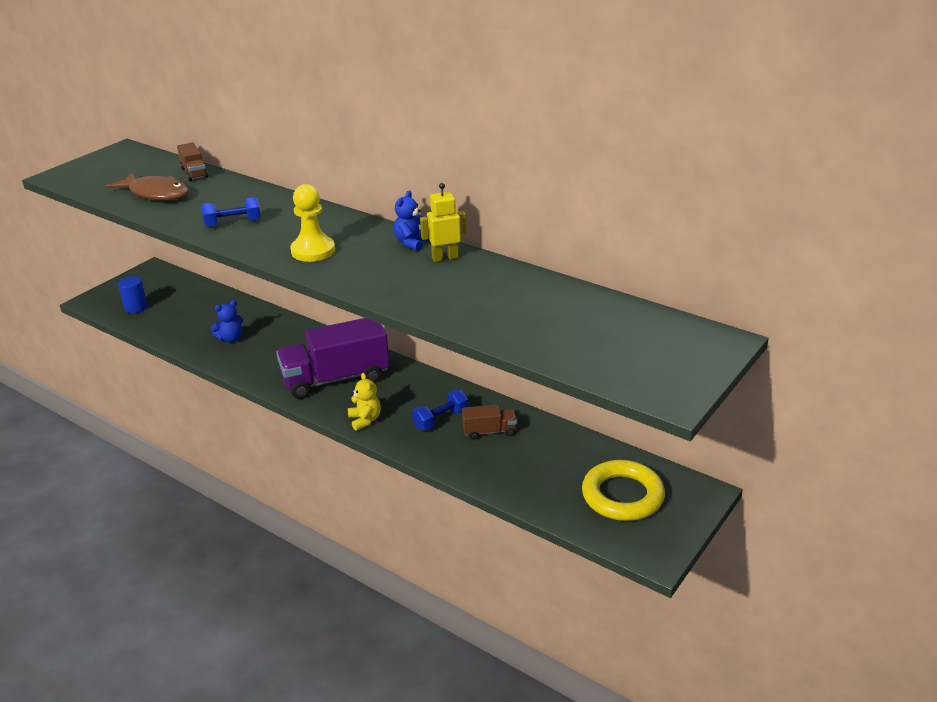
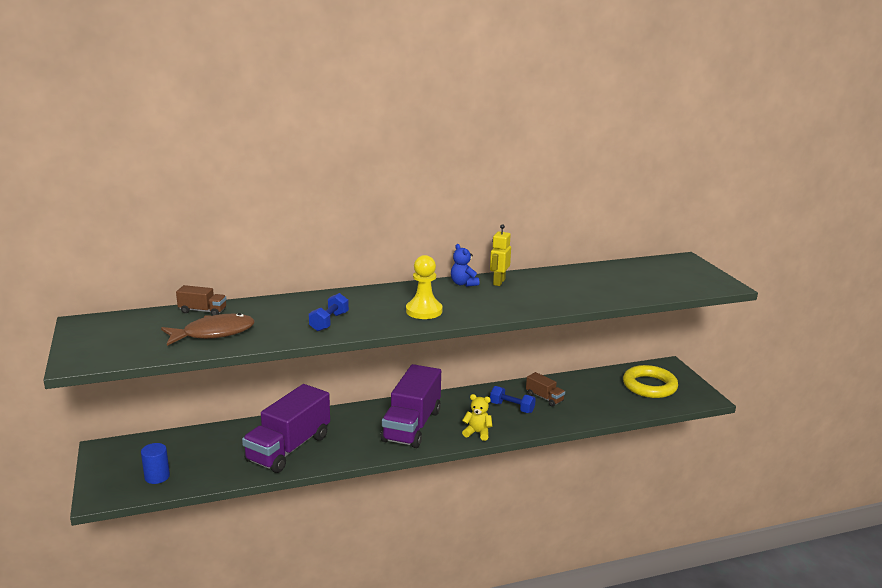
camera: 55 degrees left, 10 degrees down
(231, 339) = (288, 448): blue teddy bear -> purple truck
(441, 419) = (512, 408): blue dumbbell -> blue dumbbell turned 60 degrees counterclockwise
(489, 431) = (544, 398): brown truck -> brown truck turned 105 degrees clockwise

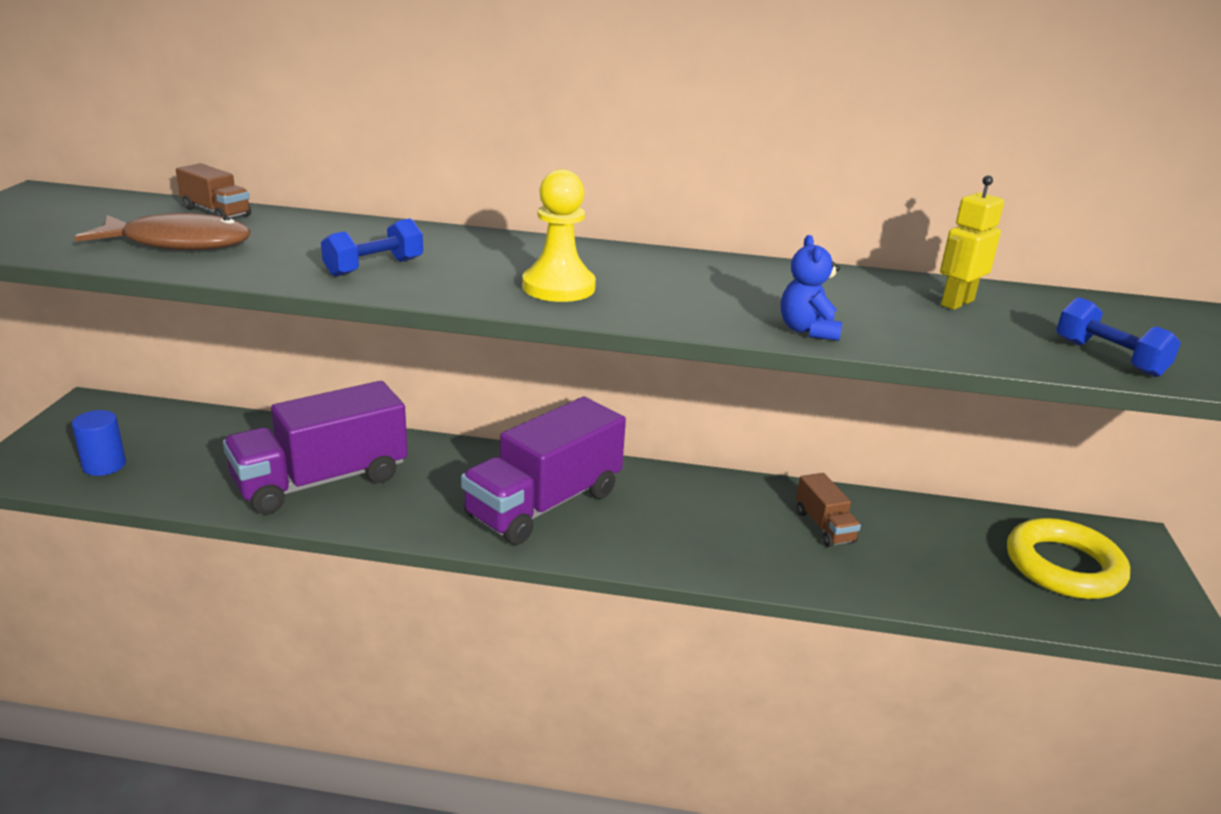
camera: 25 degrees right, 5 degrees up
(463, 284) = (688, 262): blue teddy bear -> blue teddy bear (807, 330)
(477, 433) = (645, 552): yellow teddy bear -> none
(498, 282) = (760, 273): yellow robot -> yellow robot (956, 303)
(512, 408) = (747, 526): blue dumbbell -> blue dumbbell (1109, 358)

